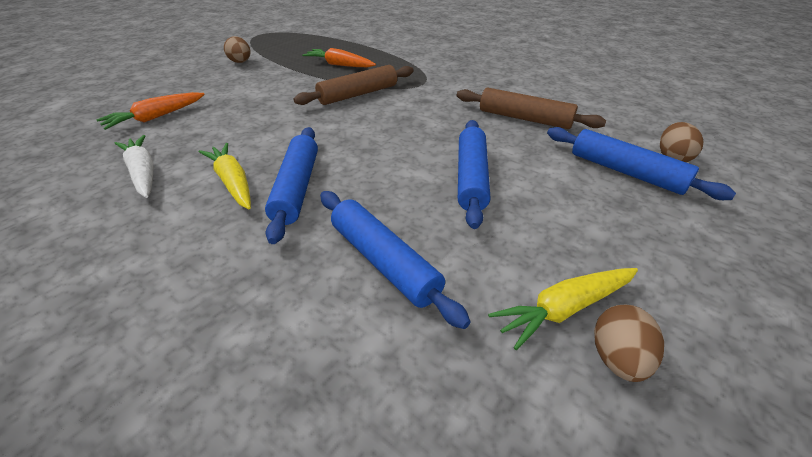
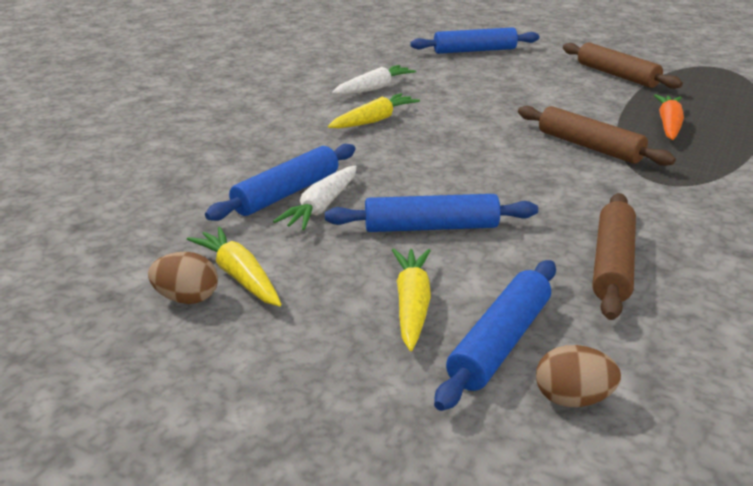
camera: 80 degrees right, 10 degrees down
(155, 117) = (462, 71): orange carrot -> none
(240, 62) = (616, 75): brown egg -> brown rolling pin
(296, 188) = (375, 145): blue rolling pin -> blue rolling pin (474, 50)
(422, 237) = (321, 207): none -> white carrot
(590, 202) = (412, 305): none -> yellow carrot

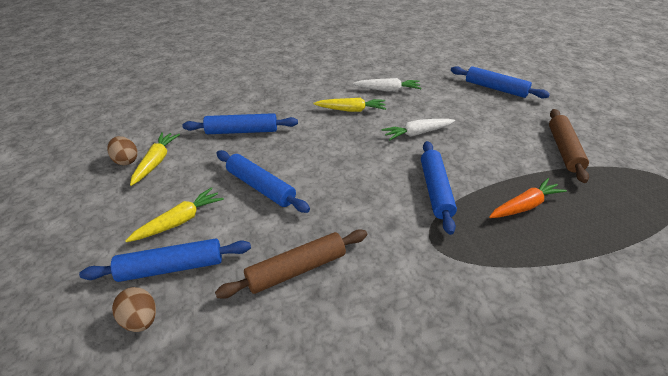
camera: 45 degrees right, 10 degrees up
(321, 207) = (241, 147): white carrot -> white carrot (417, 133)
(589, 146) = (435, 190): brown rolling pin -> blue rolling pin

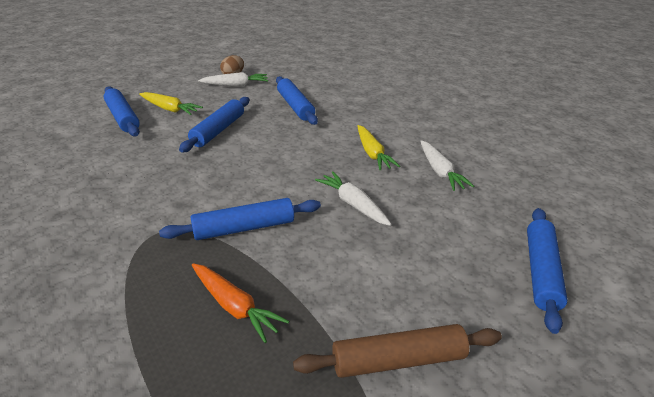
camera: 70 degrees right, 5 degrees down
(141, 320) = (78, 119): brown egg -> none
(156, 162) = (235, 85): yellow carrot -> white carrot
(296, 270) = (120, 164): brown rolling pin -> none

